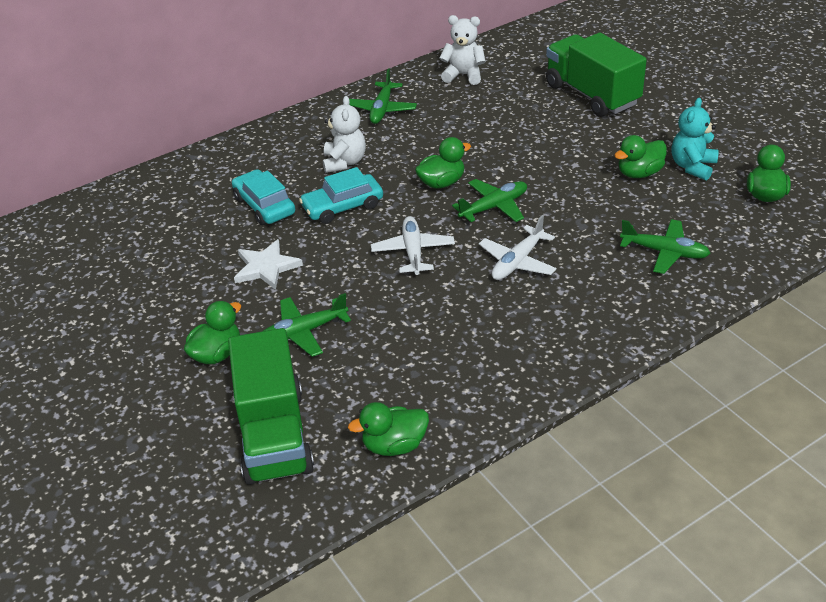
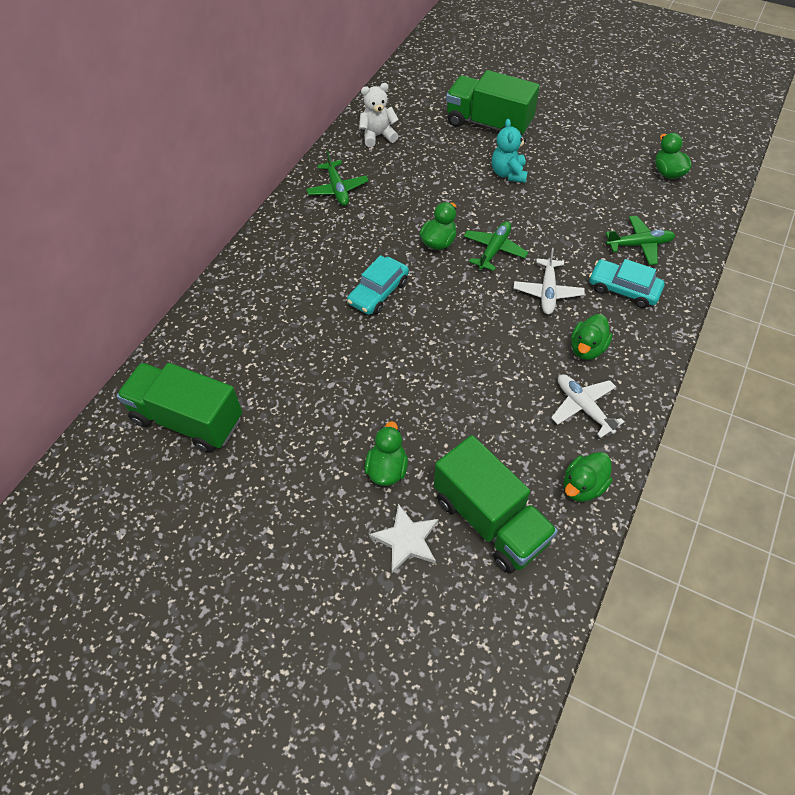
camera: 30 degrees left, 15 degrees up
(83, 250) = (188, 419): none -> green truck
(264, 206) = (313, 315): turquoise car -> turquoise car (623, 289)
(266, 267) = (362, 372): white star -> white star (406, 539)
(303, 332) = (439, 419): green plane -> none
(344, 162) = (346, 250): white teddy bear -> none
(413, 252) = (465, 313): white plane -> white plane (583, 407)
(639, 173) = (573, 183): green duck -> green duck (587, 348)
(692, 167) = (604, 165): turquoise teddy bear -> turquoise teddy bear (508, 173)

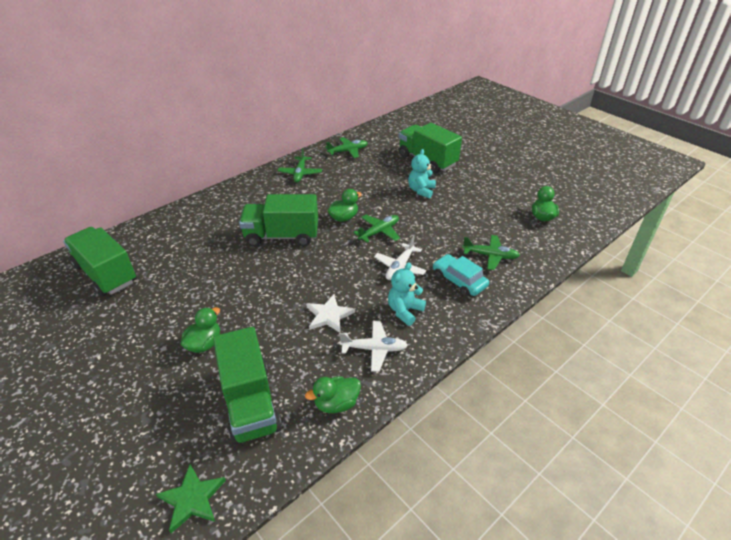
camera: 20 degrees right, 15 degrees down
(378, 136) = (348, 151): white teddy bear -> green plane
(378, 292) = (282, 236): turquoise car -> green truck
(406, 539) = (181, 395): white star -> white star (329, 315)
(503, 647) = (192, 499): none -> green star
(583, 407) = (374, 349): white plane -> white plane turned 105 degrees clockwise
(587, 348) = (404, 311): green duck -> turquoise teddy bear

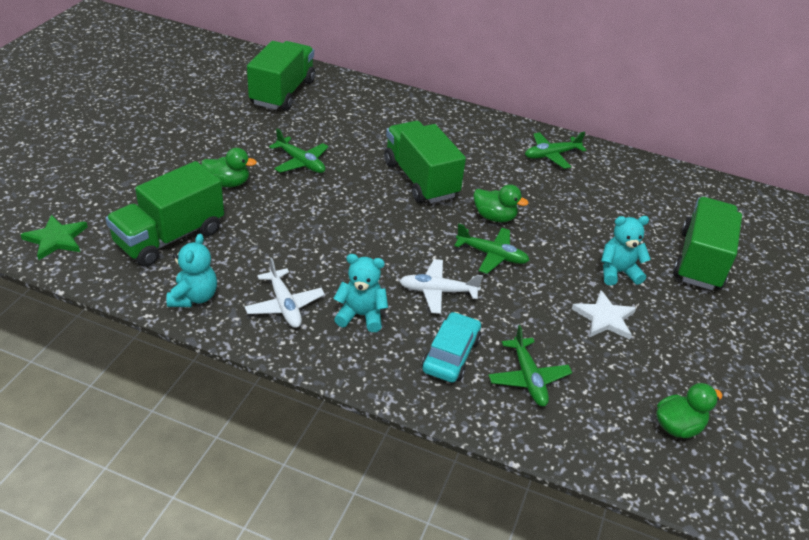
camera: 60 degrees right, 0 degrees up
(329, 315) = (316, 255): white star -> white star (604, 318)
(336, 404) = (194, 297): green duck -> turquoise teddy bear
(348, 151) = (641, 179): green plane -> green plane (301, 162)

